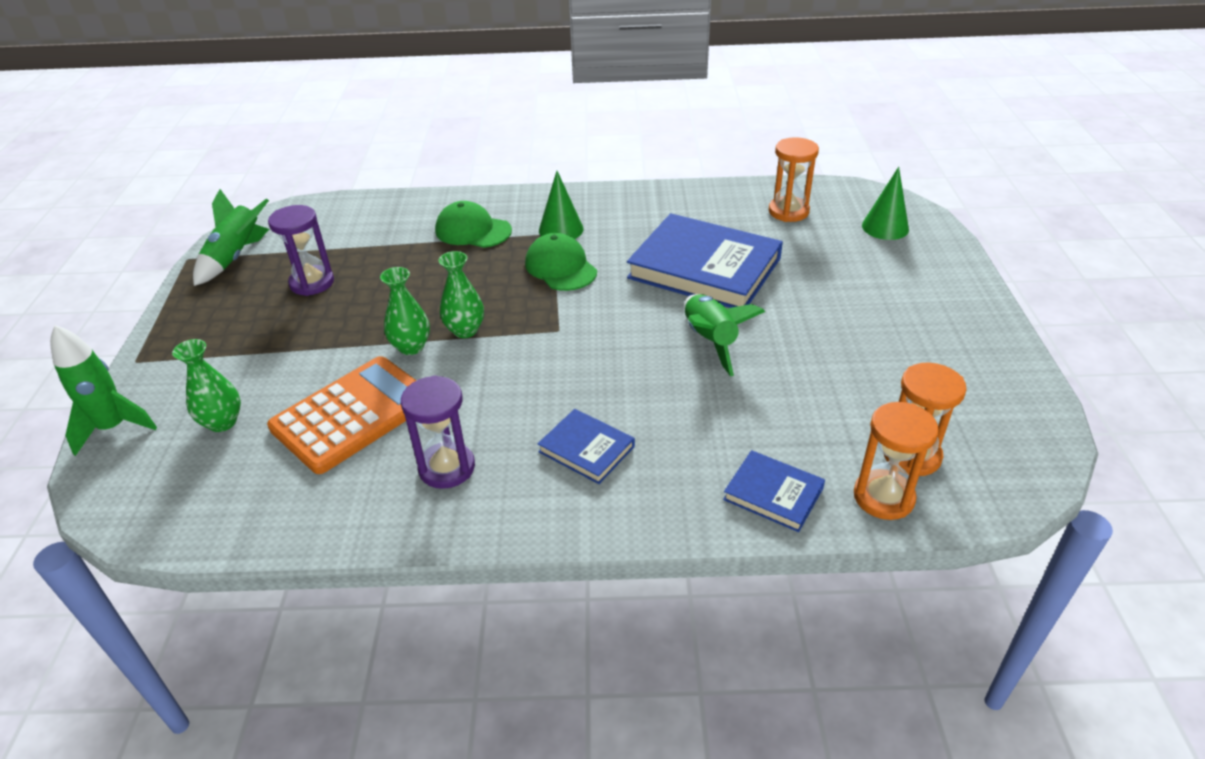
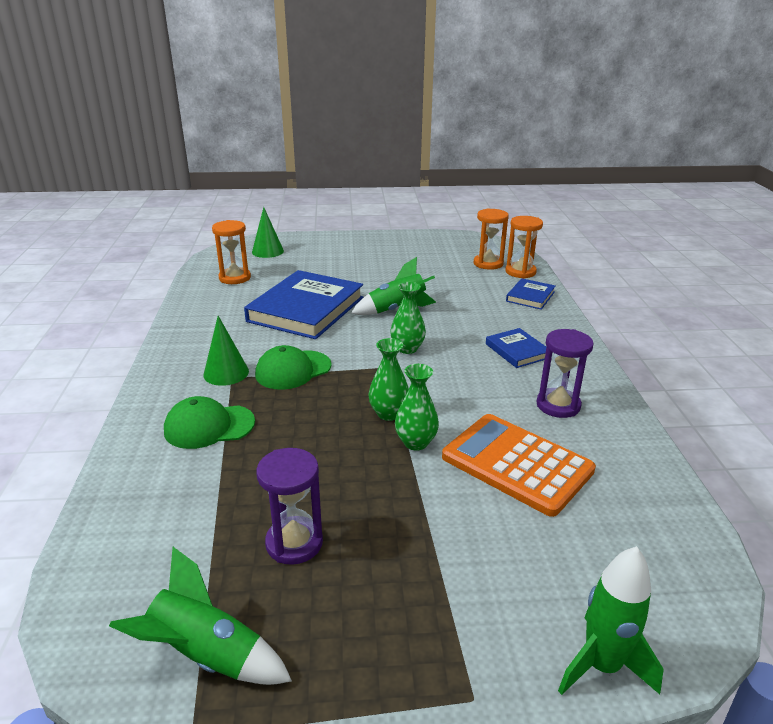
camera: 95 degrees left, 10 degrees down
(222, 422) = (556, 557): green vase -> green vase (407, 349)
(473, 231) = (209, 426): green cap -> green cap turned 60 degrees clockwise
(586, 449) = (517, 351): blue book -> blue book turned 60 degrees counterclockwise

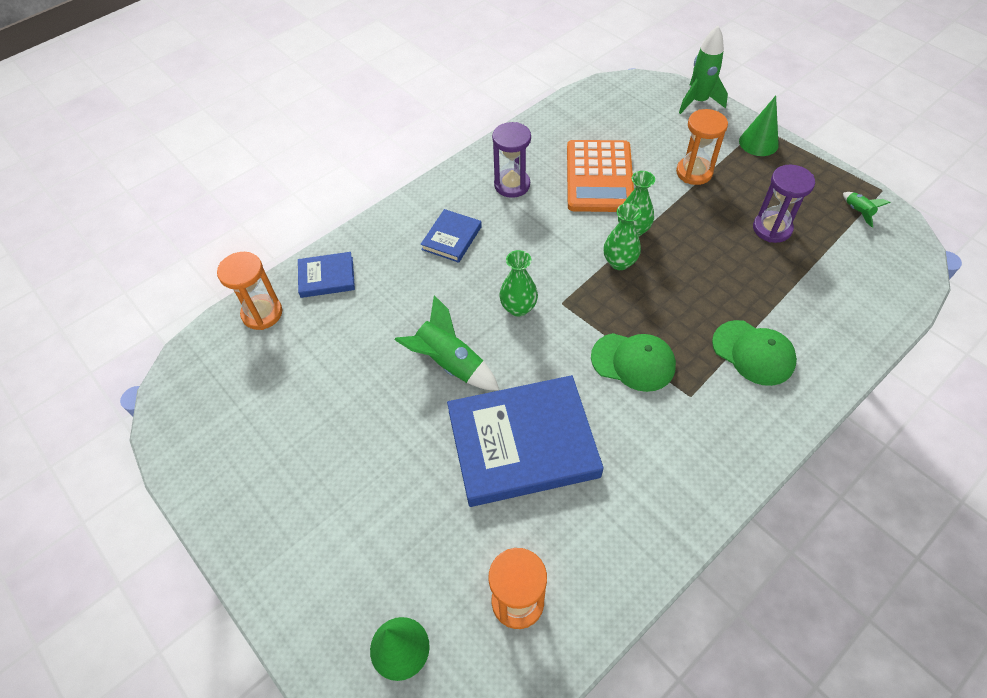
camera: 125 degrees left, 25 degrees up
(207, 655) = (858, 212): green rocket -> green rocket, size x0.51
(226, 373) = (690, 407): green cone -> green cone (758, 143)
(488, 264) = (256, 353): orange hourglass -> orange hourglass (694, 172)

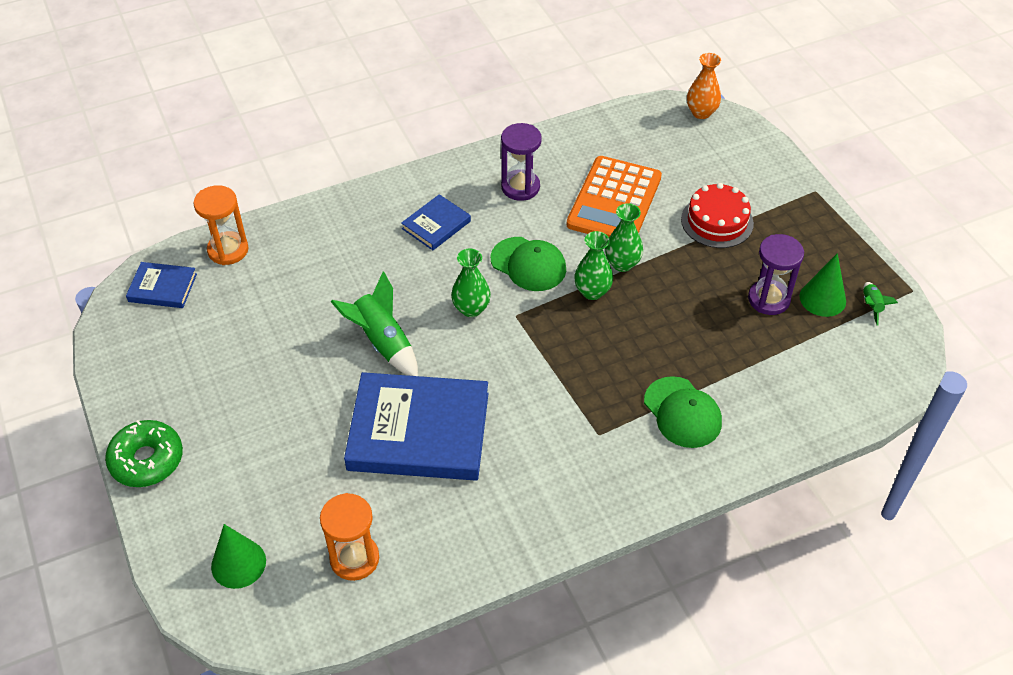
camera: 15 degrees right, 5 degrees down
(258, 560) = (147, 460): none -> green donut
(327, 277) = (301, 232): blue book -> blue book (162, 288)
(633, 362) = (559, 388): green cap -> green cap (528, 264)
(634, 85) = (701, 112): none -> orange vase
(694, 172) = (717, 221): orange hourglass -> red cake
(698, 102) = (762, 147): green rocket -> none
(758, 143) = (804, 207): green cone -> green cone (822, 298)

